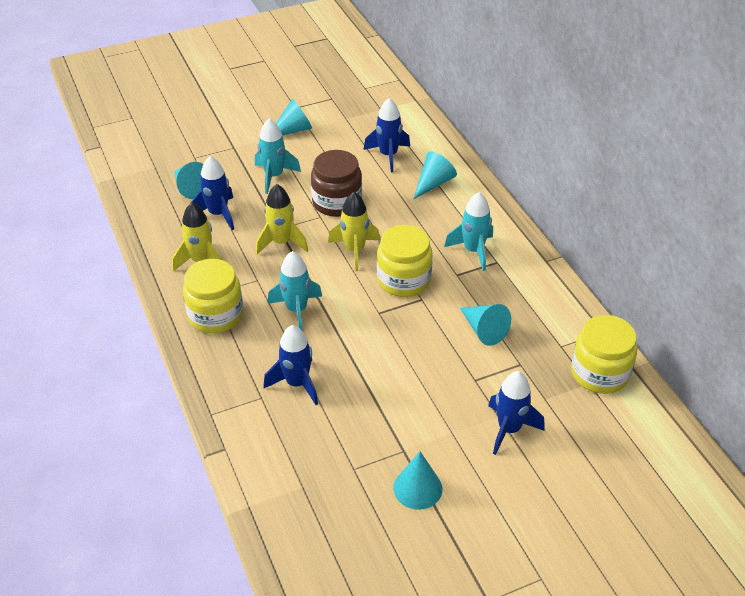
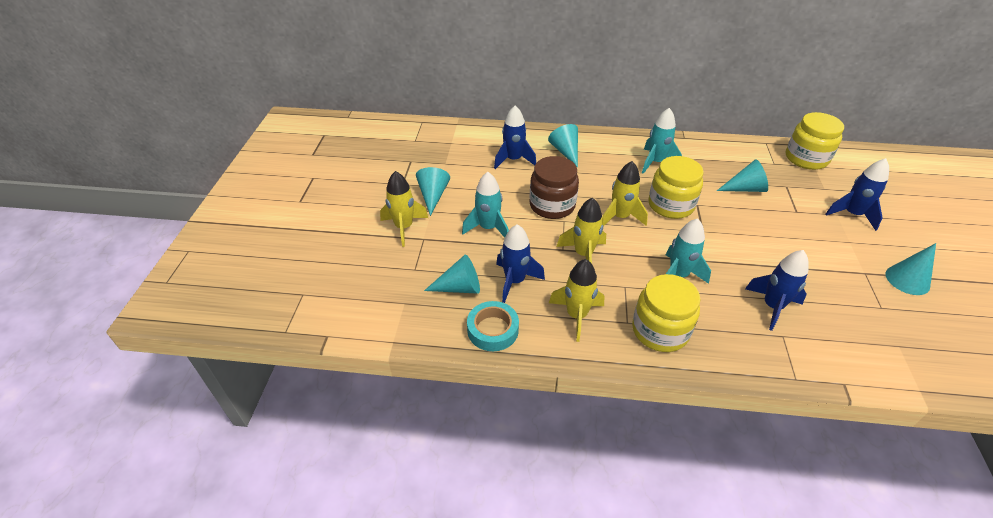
camera: 60 degrees left, 0 degrees up
(156, 221) = (493, 330): none -> turquoise tape
(239, 132) = (404, 227): none -> yellow rocket

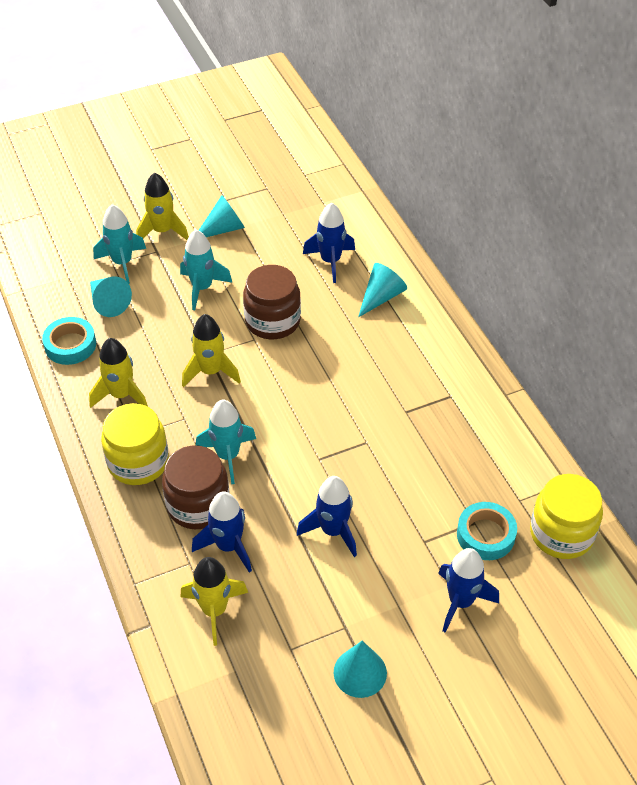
camera: 60 degrees right, 5 degrees up
(515, 281) = (140, 336): blue rocket -> blue rocket (333, 531)
(620, 217) = (292, 382): yellow rocket -> yellow rocket (214, 610)
(655, 162) = (424, 382): turquoise rocket -> turquoise rocket (122, 263)
(670, 205) = (346, 418): yellow jar -> none
(723, 309) = (198, 505): none -> brown jar
(745, 189) = (435, 481): turquoise cone -> none
(798, 185) = (485, 535): none -> turquoise tape

